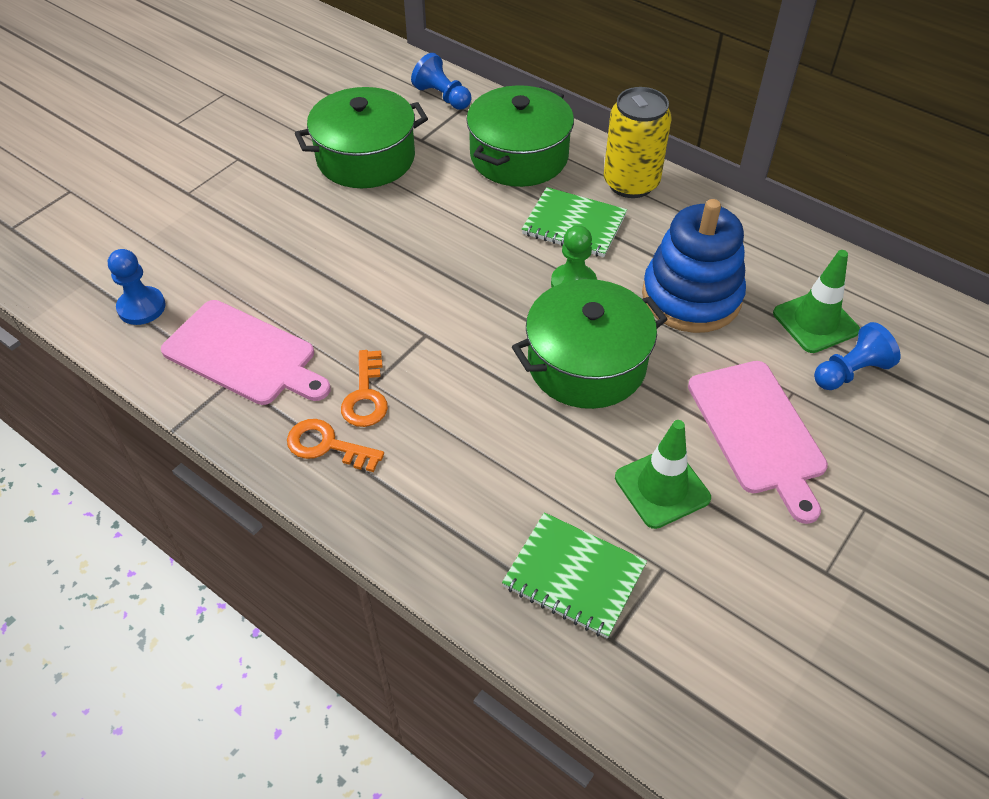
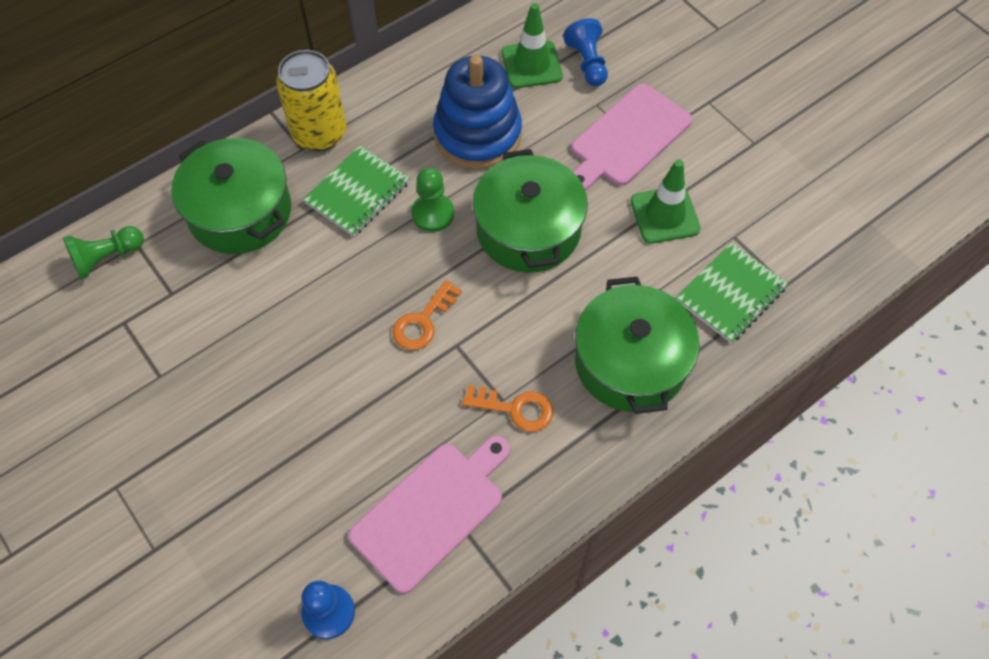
camera: 75 degrees left, 10 degrees up
(327, 445) = (564, 450): orange key -> orange key (423, 322)
(366, 158) = (177, 352): green pot -> green pot (630, 362)
(442, 97) = (107, 258): blue pawn -> green pawn
(758, 431) = (628, 138): pink cutting board -> pink cutting board turned 135 degrees clockwise

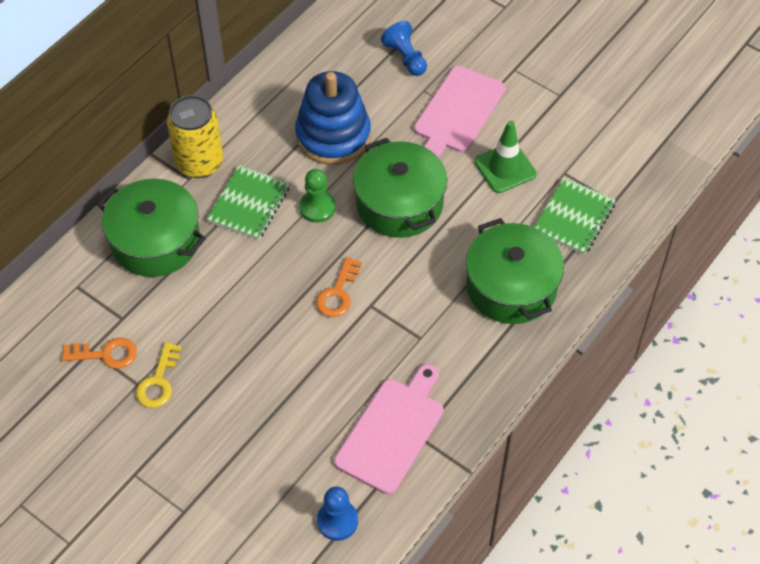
camera: 15 degrees left, 5 degrees down
(107, 258) = (56, 302): green pawn -> none
(183, 379) = (158, 382): none -> yellow key
(516, 409) = (433, 342): orange key -> orange key (106, 354)
(531, 65) = (359, 68): green traffic cone -> none

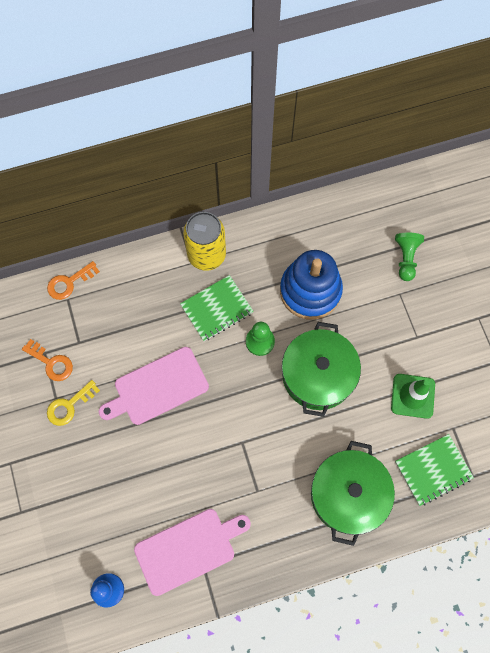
camera: 35 degrees right, 15 degrees up
(155, 241) = (138, 297): green pot -> none
(338, 293) = (227, 418): orange key -> orange key (69, 283)
(405, 57) = (406, 258): blue pawn -> green pawn
(457, 113) = (411, 328): pink cutting board -> pink cutting board (158, 387)

